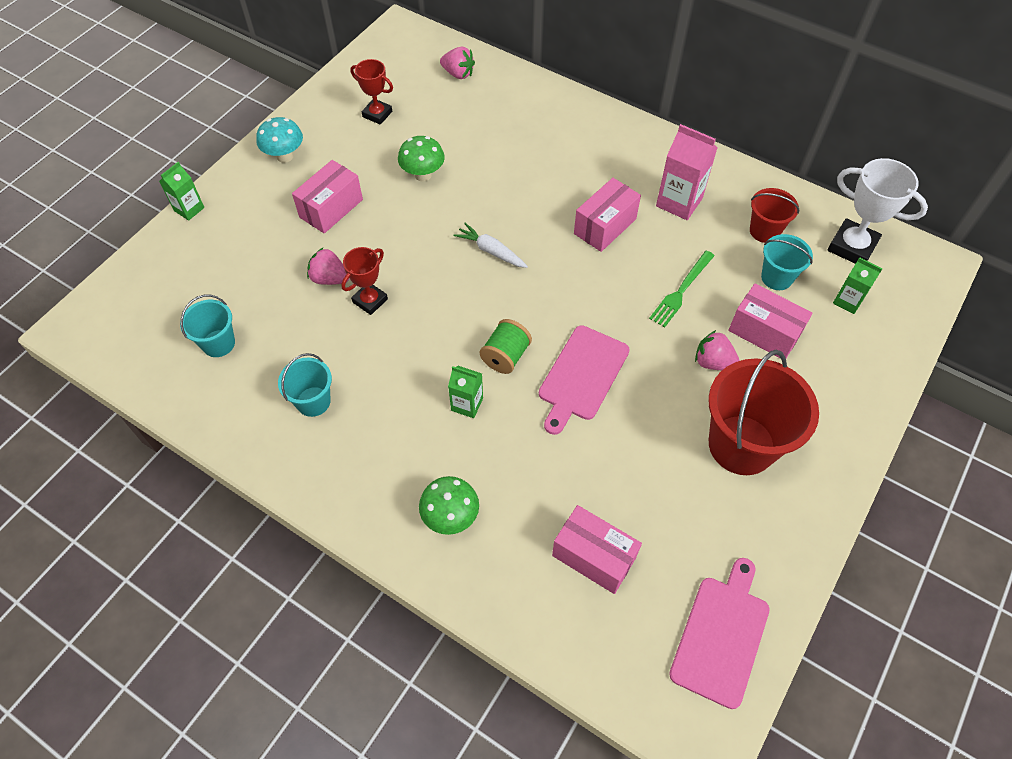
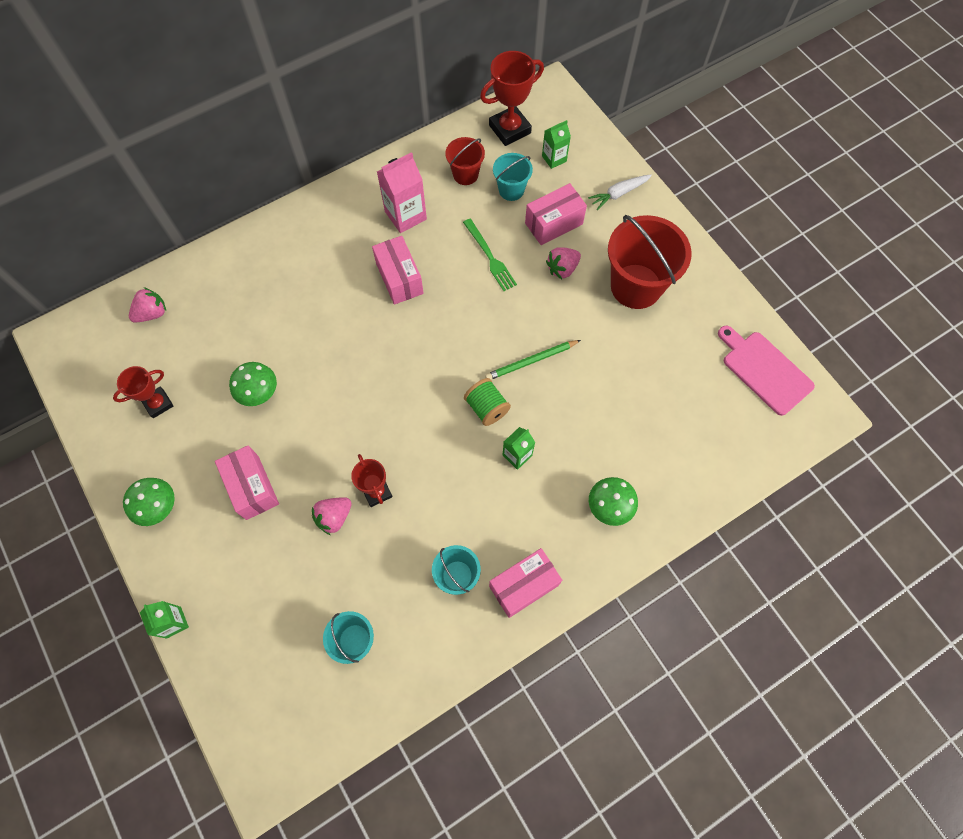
camera: 65 degrees left, 10 degrees up
(285, 156) = (159, 507): turquoise mushroom -> green mushroom
(491, 251) = (377, 374): white carrot -> white carrot (618, 194)
(582, 376) = (531, 361): pink cutting board -> green pencil
(593, 556) = (680, 422): pink box -> pink box (523, 586)
(852, 247) = (510, 129): white trophy -> red trophy

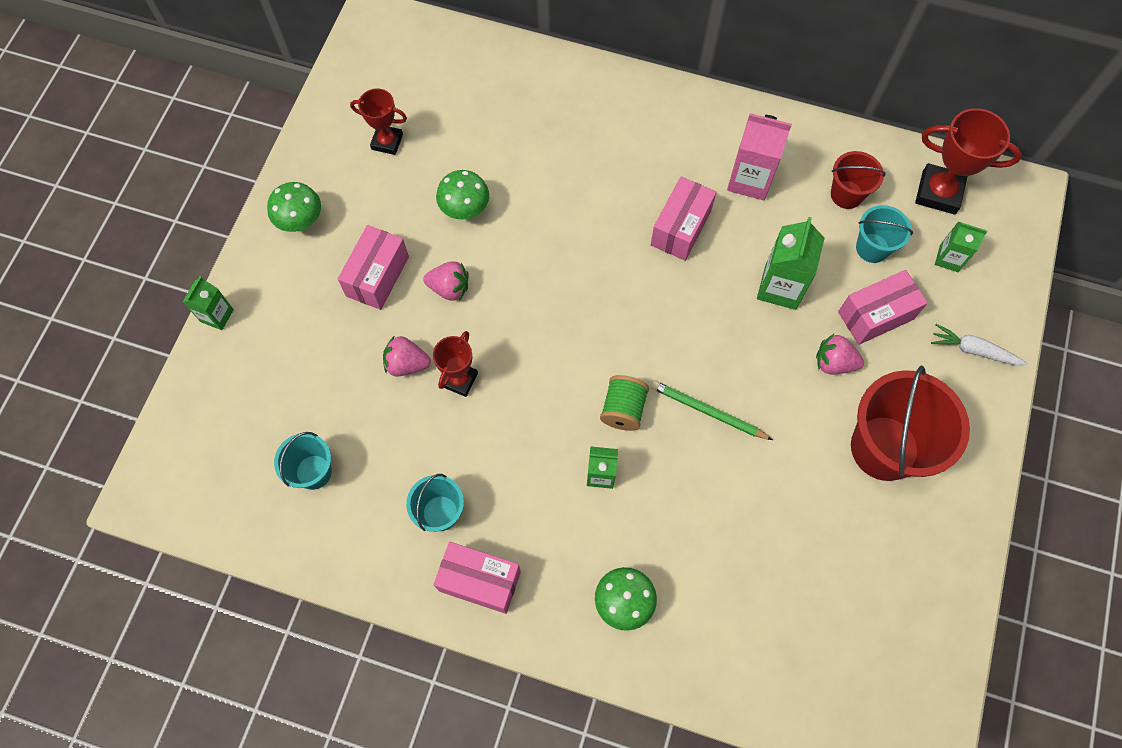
camera: 50 degrees right, 0 degrees up
(152, 313) = (461, 67): pink strawberry -> pink strawberry (449, 288)
(490, 257) = (780, 287): green fork -> green carton
(553, 223) = (875, 315): pink box -> pink box turned 45 degrees counterclockwise
(764, 370) = (915, 652): pink cutting board -> none

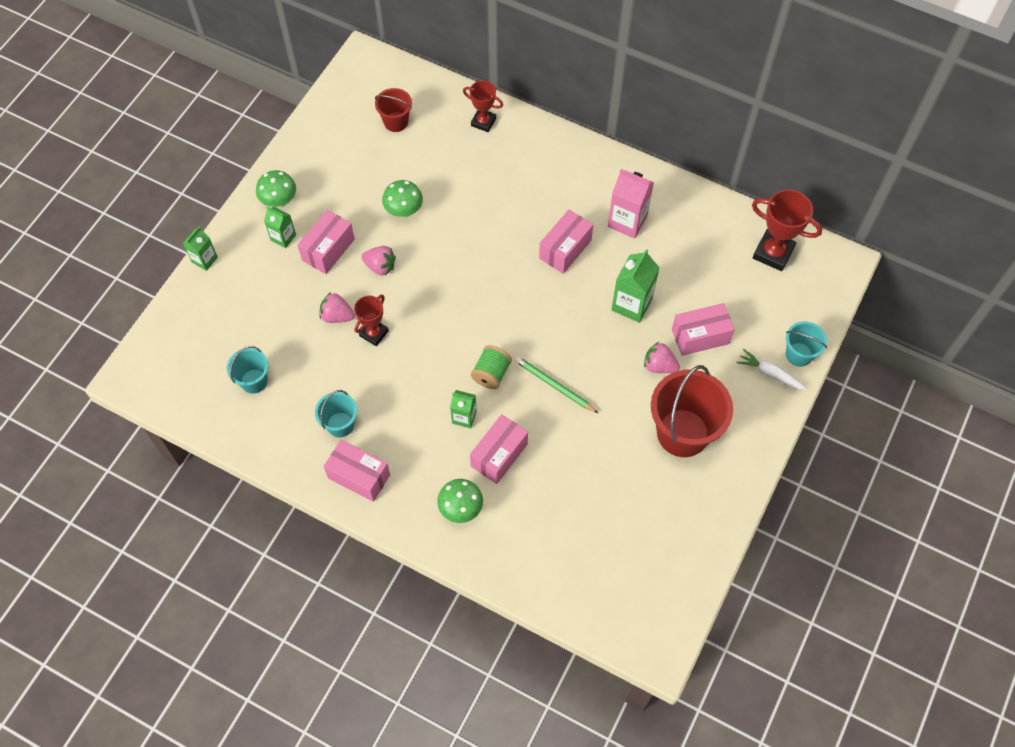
camera: 10 degrees right, 5 degrees down
(387, 142) = (355, 152): red trophy -> red trophy (483, 122)
(657, 519) = (499, 455): none -> pink box
(846, 194) = (700, 243): red bucket -> red bucket (396, 122)
(872, 248) = (710, 286): turquoise bucket -> turquoise bucket (799, 354)
(949, 258) = (768, 303): green carton -> green carton (283, 237)

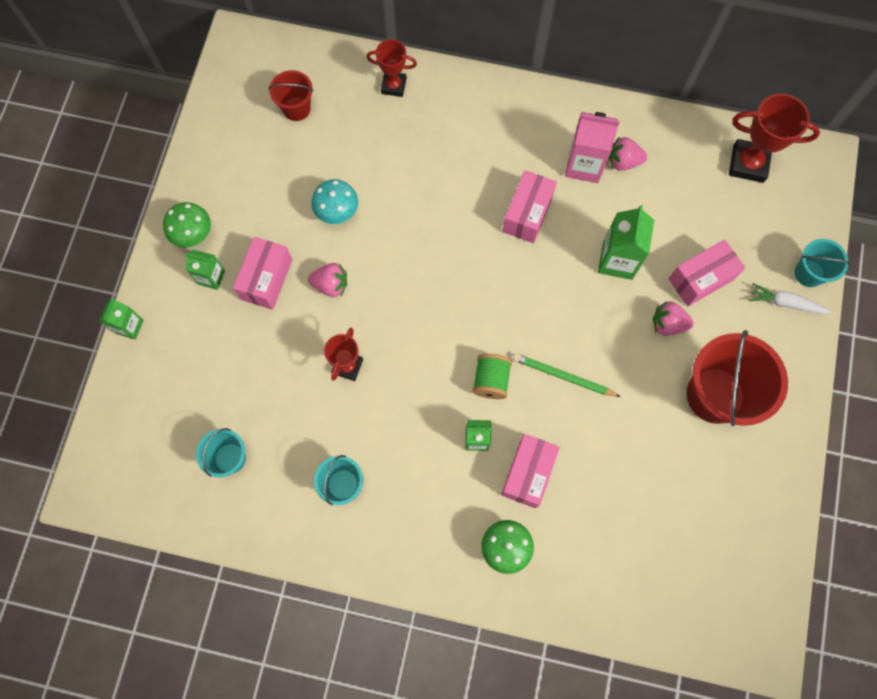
camera: 15 degrees left, 10 degrees up
(337, 316) = (300, 356): pink strawberry -> pink strawberry (623, 161)
(359, 476) = (382, 540): pink box -> none
(404, 211) = (337, 212): green mushroom -> turquoise mushroom

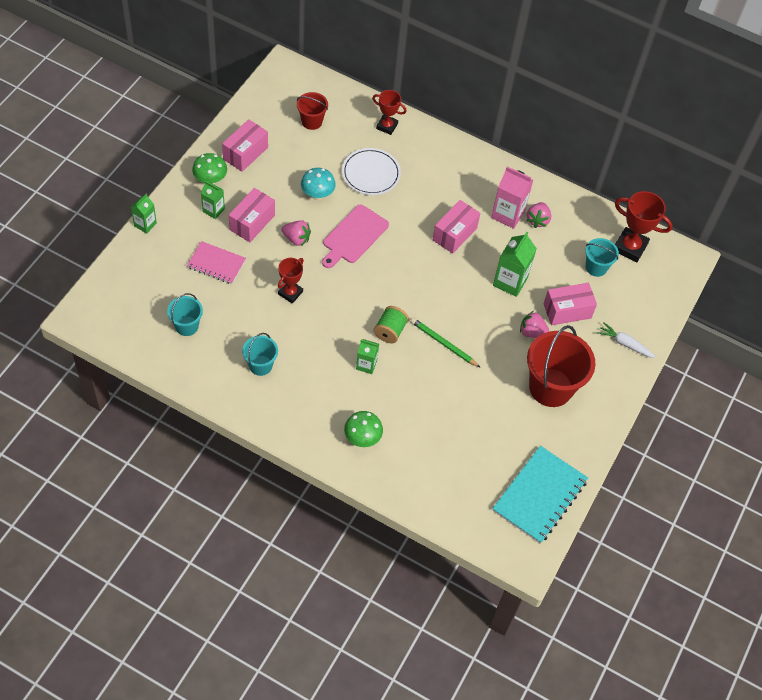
camera: 10 degrees right, 15 degrees down
(239, 354) = (216, 264): none -> pink notebook
(395, 160) = (371, 173): none -> white plate
(402, 258) = (354, 236): none -> pink cutting board
(528, 473) = (395, 397): pink box -> pink box (245, 153)
(623, 161) = (537, 220): pink strawberry -> pink strawberry turned 90 degrees counterclockwise
(750, 554) = (539, 495): none -> turquoise notebook
(809, 273) = (649, 330): turquoise bucket -> turquoise bucket (596, 267)

